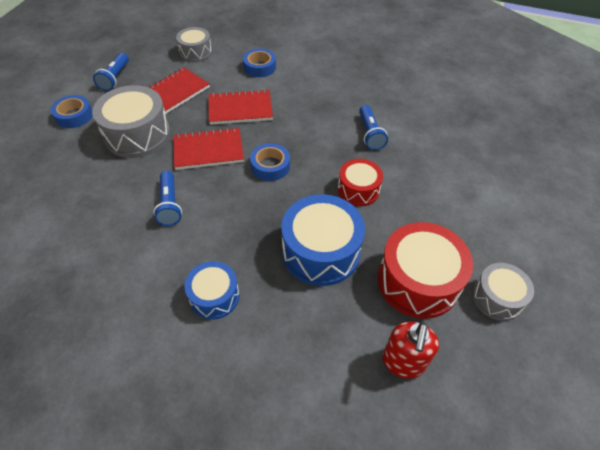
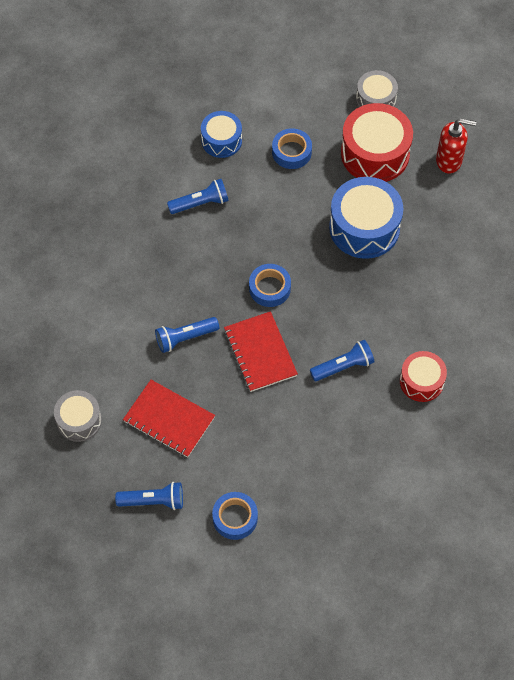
camera: 100 degrees left, 10 degrees up
(137, 134) = (252, 434): grey drum -> none
(214, 296) = (431, 299): blue drum -> blue drum (221, 140)
(240, 109) = (185, 338): red notebook -> blue flashlight
(259, 67) = (99, 335): blue tape -> blue tape (291, 152)
(358, 190) = (283, 206): red drum -> red drum (421, 381)

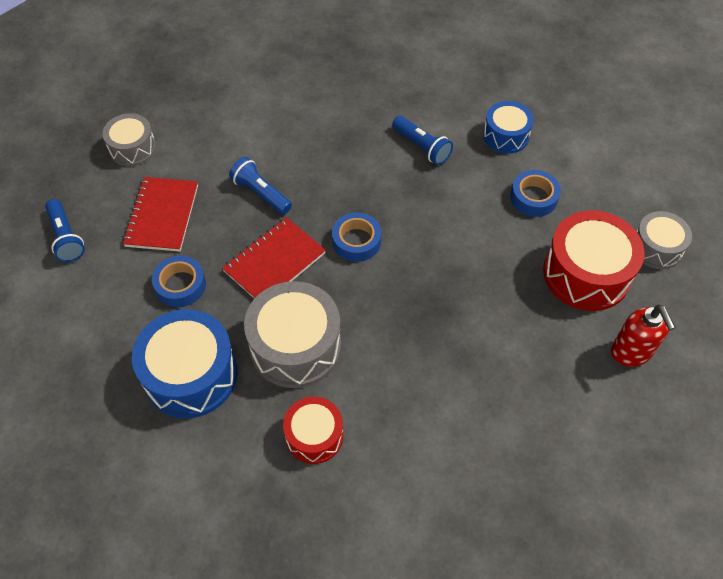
camera: 65 degrees right, 5 degrees down
(235, 518) = (69, 314): blue tape -> blue tape (180, 285)
(343, 366) = (295, 346): blue flashlight -> grey drum
(364, 227) = (484, 299): blue drum -> blue drum (191, 375)

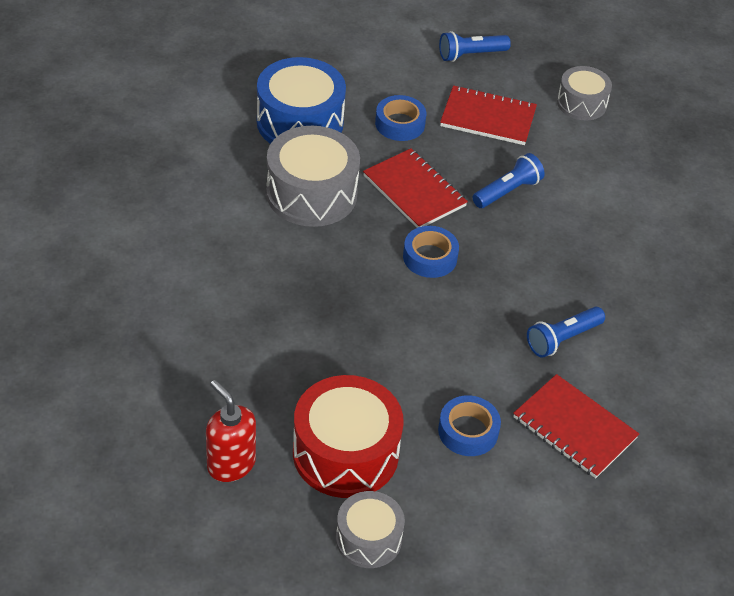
camera: 95 degrees right, 10 degrees down
(314, 436) = (214, 193): red drum -> none
(506, 136) = (574, 428): blue drum -> red notebook
(631, 352) = (231, 464): red soap dispenser -> red soap dispenser turned 60 degrees clockwise

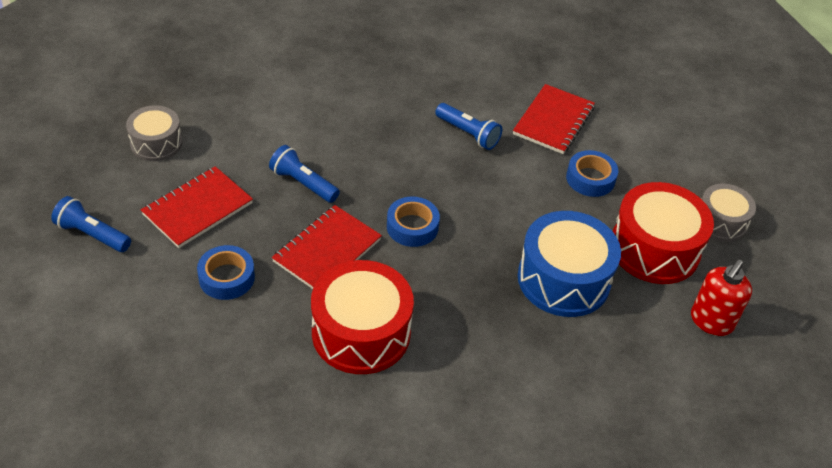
camera: 105 degrees left, 0 degrees up
(300, 122) = (249, 367): blue drum -> blue drum (563, 279)
(311, 193) = (361, 332): grey drum -> red drum
(470, 55) = (92, 235): blue flashlight -> blue flashlight turned 150 degrees clockwise
(488, 118) = (198, 209): red notebook -> red notebook turned 45 degrees clockwise

